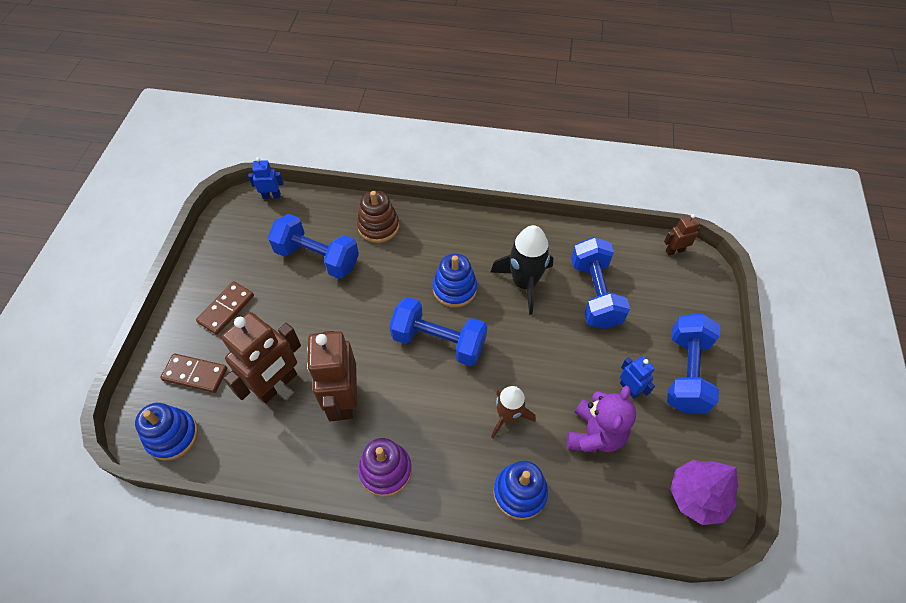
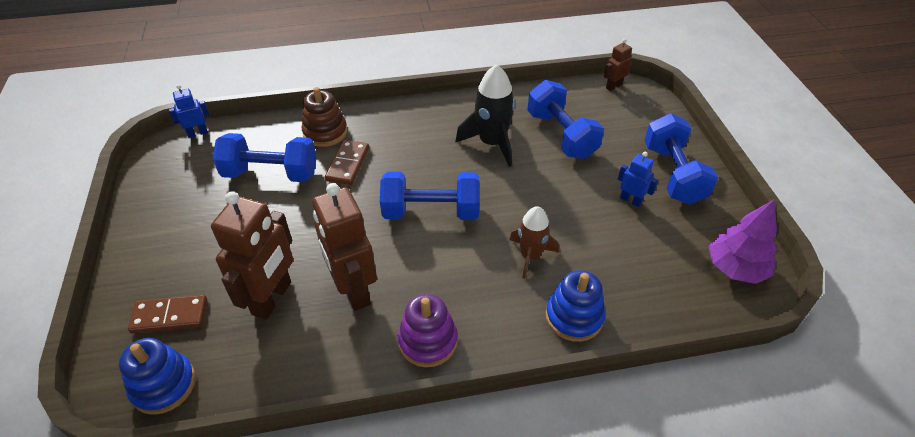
camera: 20 degrees left, 10 degrees down
(226, 309) = (184, 245): brown domino -> brown domino (348, 164)
(454, 289) = (426, 164): blue stacking toy -> none
(594, 434) = (619, 246): purple teddy bear -> none

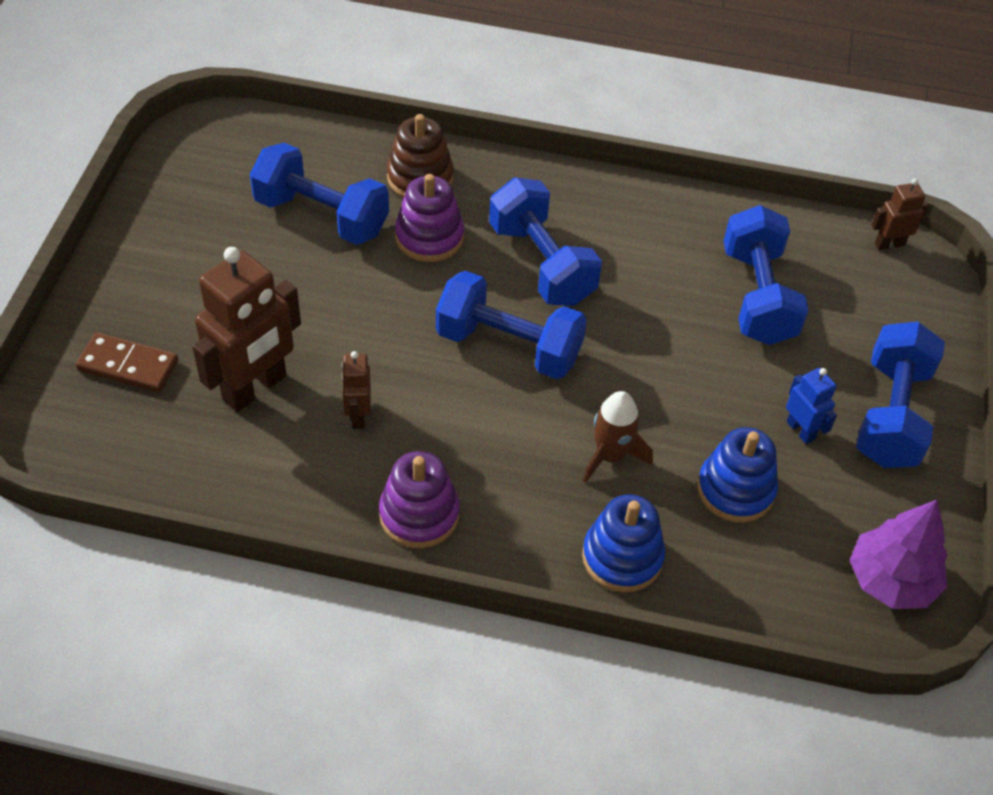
camera: 20 degrees right, 5 degrees up
(163, 385) = (93, 446): blue stacking toy -> blue stacking toy (735, 489)
(197, 133) = (250, 122): blue robot -> none
(348, 164) = (429, 237): brown domino -> purple stacking toy
(353, 290) = (358, 415): brown robot -> brown robot, size x0.49
(426, 157) = (542, 263): none -> blue dumbbell
(492, 143) = (647, 274): black rocket -> none

